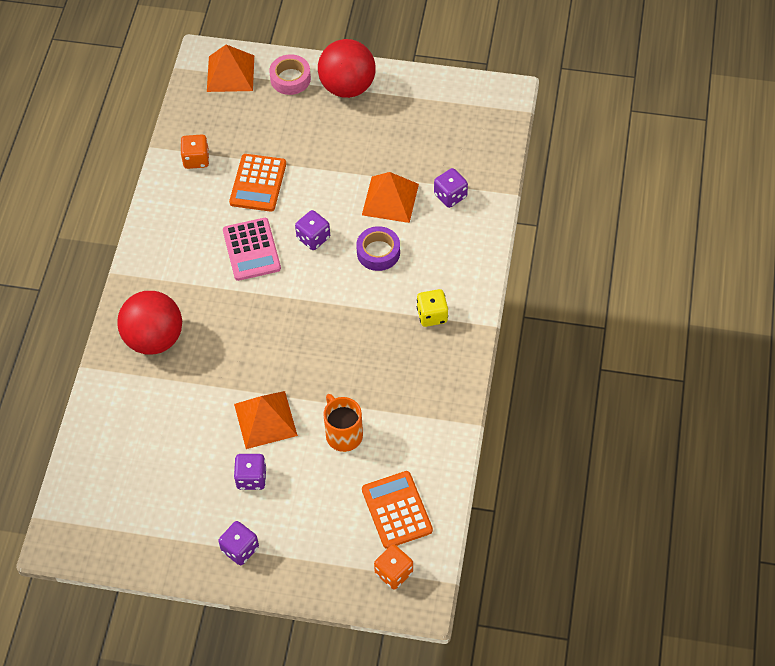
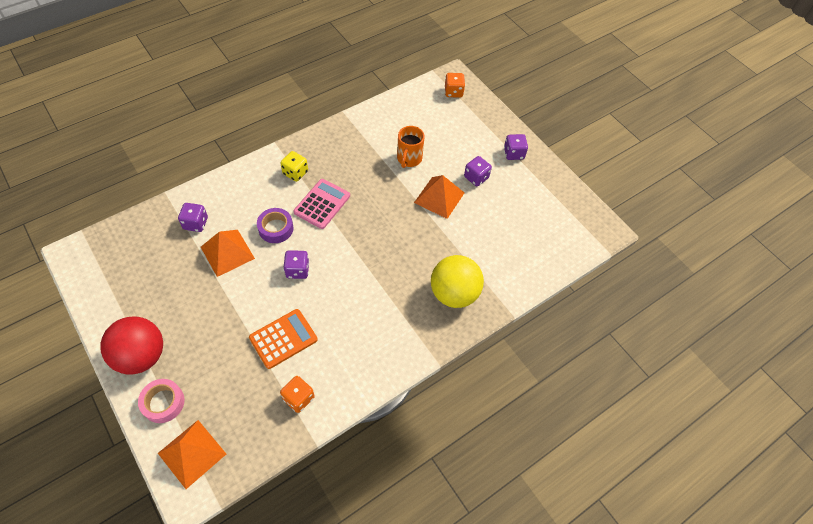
camera: 140 degrees left, 0 degrees up
(154, 338) = (454, 293): red ball -> yellow ball
(251, 250) = (340, 296): pink calculator -> pink calculator (322, 204)
(396, 510) = (423, 111): orange calculator -> none

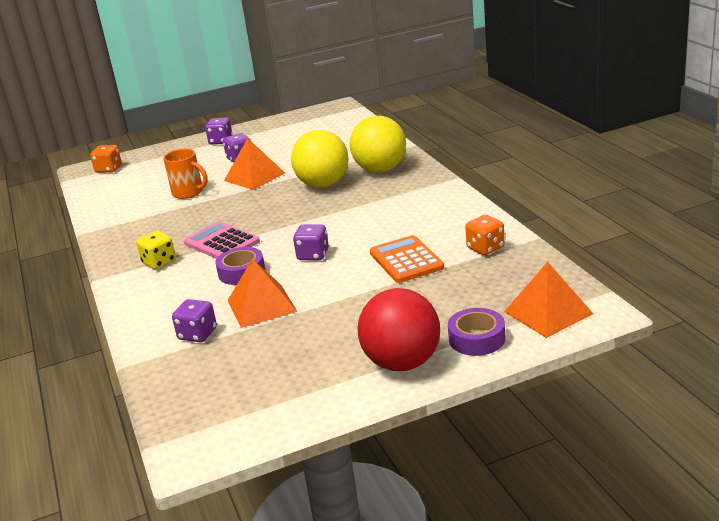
camera: 70 degrees left, 30 degrees down
(163, 403) = (477, 339): pink tape -> purple tape
(423, 253) = (323, 184): none -> yellow ball

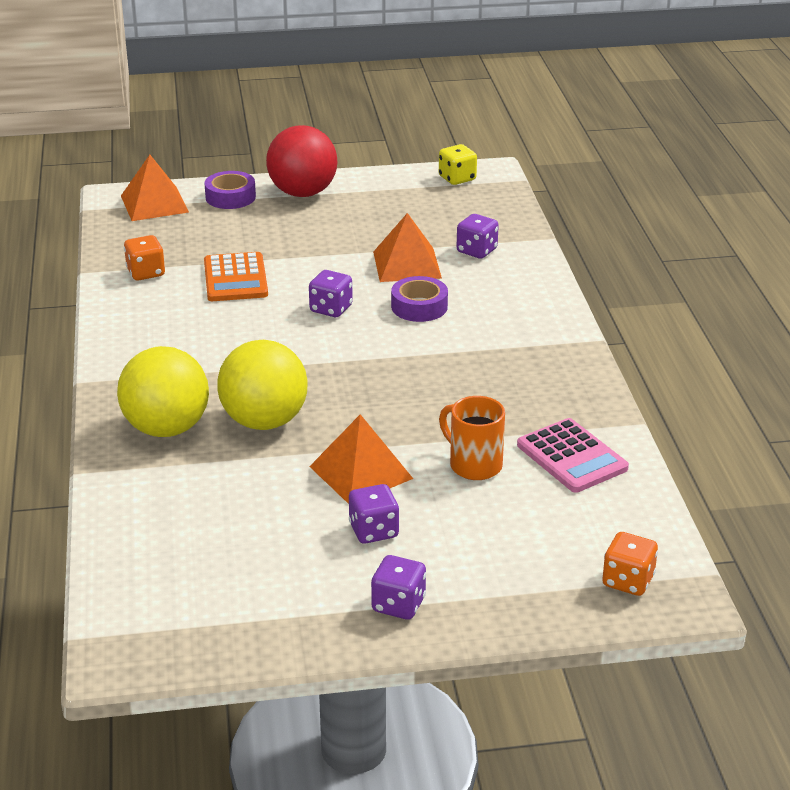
camera: 170 degrees left, 5 degrees up
(159, 262) = (519, 344): yellow dice -> yellow dice (457, 178)
(221, 243) = (436, 354): pink calculator -> pink calculator (572, 457)

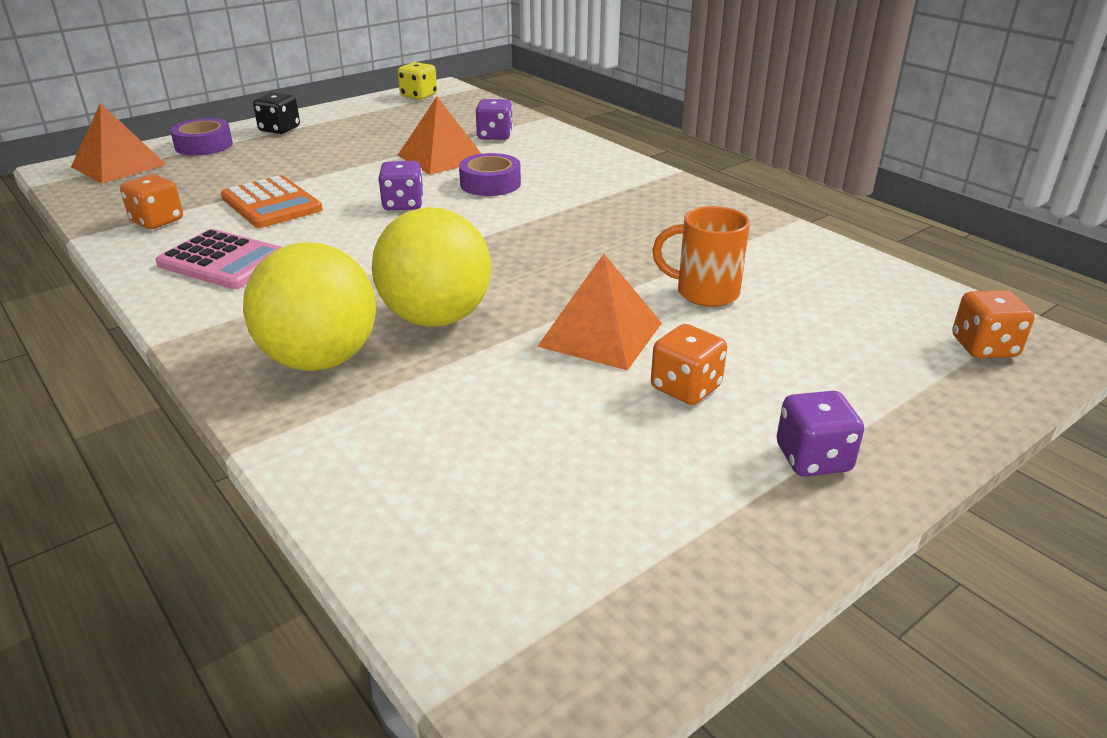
camera: 30 degrees left, 0 degrees up
(303, 193) = (279, 129): red ball -> black dice
(373, 531) = (685, 388): purple dice -> orange dice
(572, 457) = (782, 259): pink calculator -> pink calculator (224, 261)

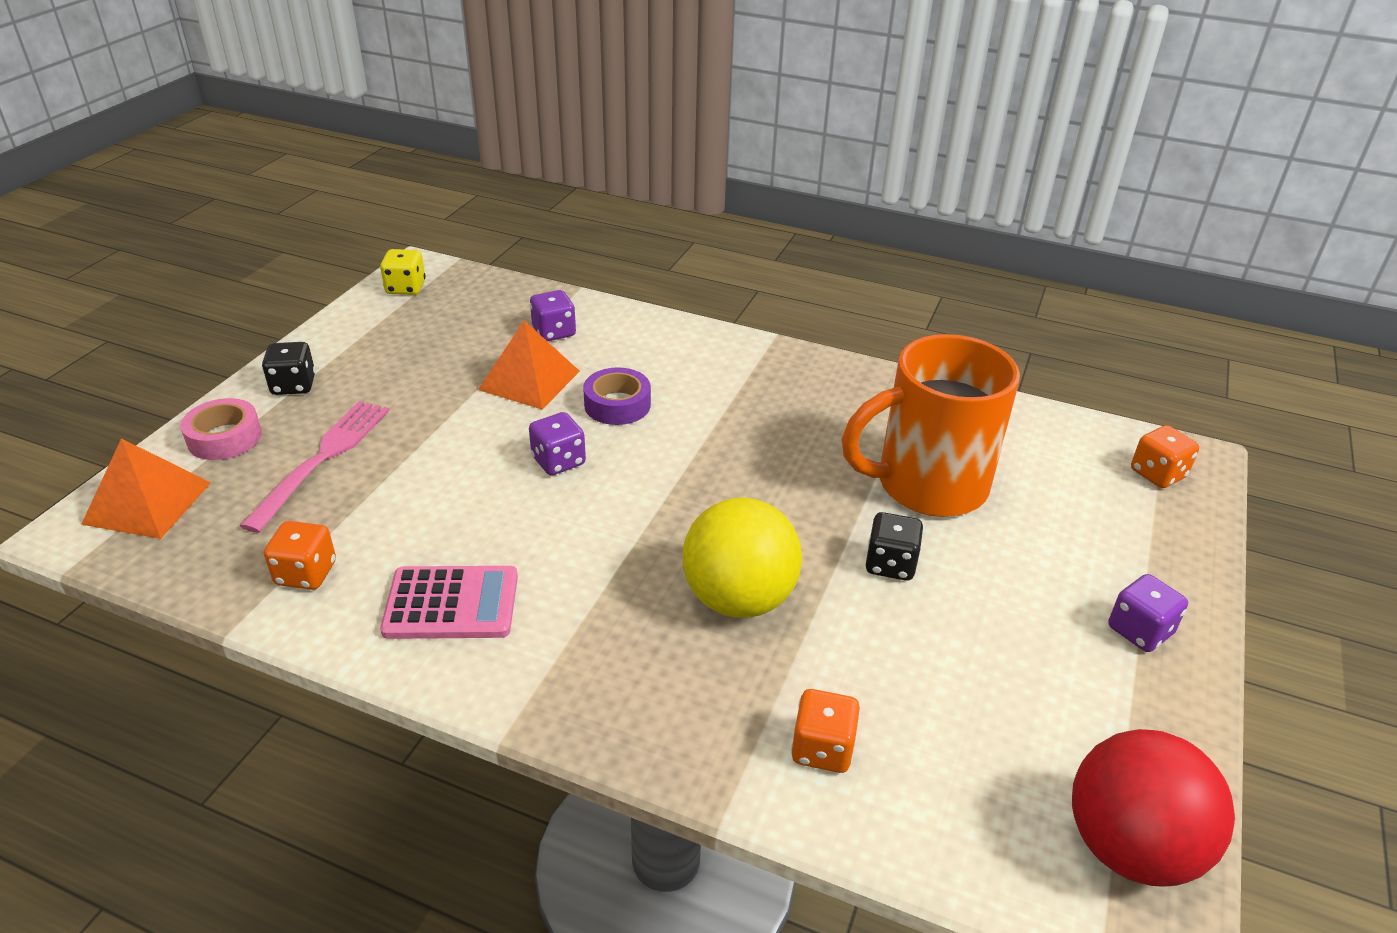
camera: 30 degrees left, 5 degrees up
(204, 145) = (224, 438): purple tape -> pink tape
(248, 168) = (323, 458): none -> pink fork
(271, 203) = (413, 504): orange calculator -> none
(320, 360) = (686, 690): yellow ball -> none
(588, 622) = (1129, 846): none -> red ball
(600, 334) = (890, 564): orange pyramid -> black dice
(685, 388) = (1002, 597): orange dice -> orange dice (822, 749)
(704, 292) = (927, 485): orange mug -> orange mug, size x1.90

